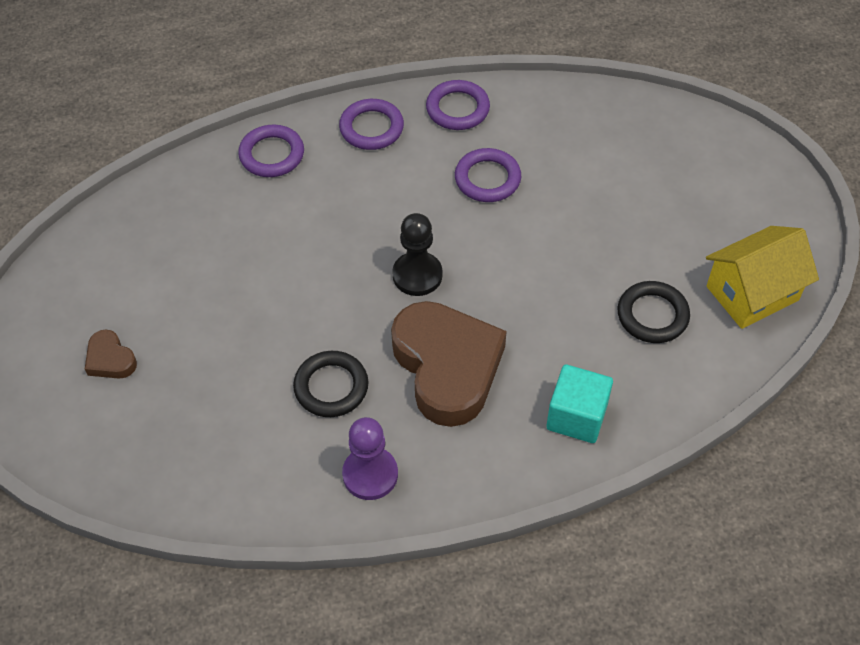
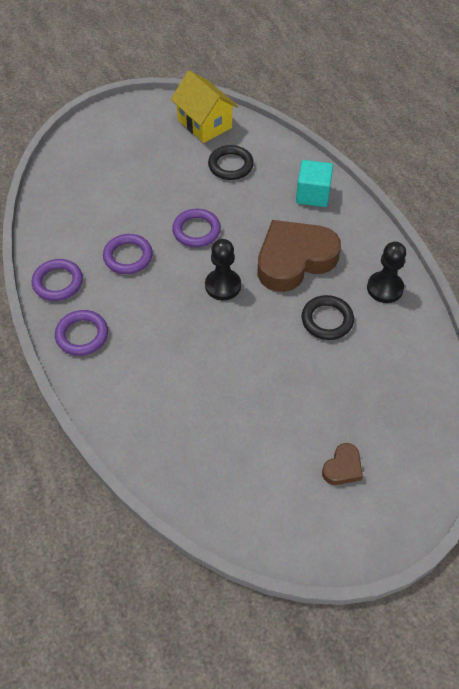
camera: 100 degrees left, 0 degrees up
(272, 155) = (117, 400): purple ring -> purple ring (196, 230)
(370, 474) = (385, 288): purple pawn -> black pawn

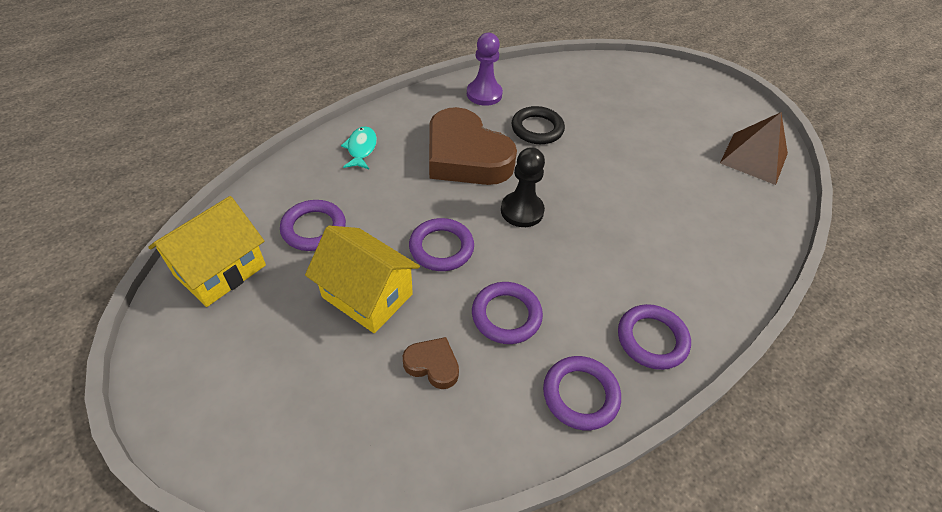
camera: 105 degrees left, 5 degrees down
(165, 189) = (367, 295): none -> yellow house
(230, 165) = (314, 228): black ring -> purple ring
(258, 507) = (754, 158): none -> brown pyramid
(313, 194) = (361, 149): turquoise cube -> turquoise fish
(342, 467) = (685, 113): brown heart -> brown heart (432, 365)
(385, 288) = (484, 94): black pawn -> purple pawn

